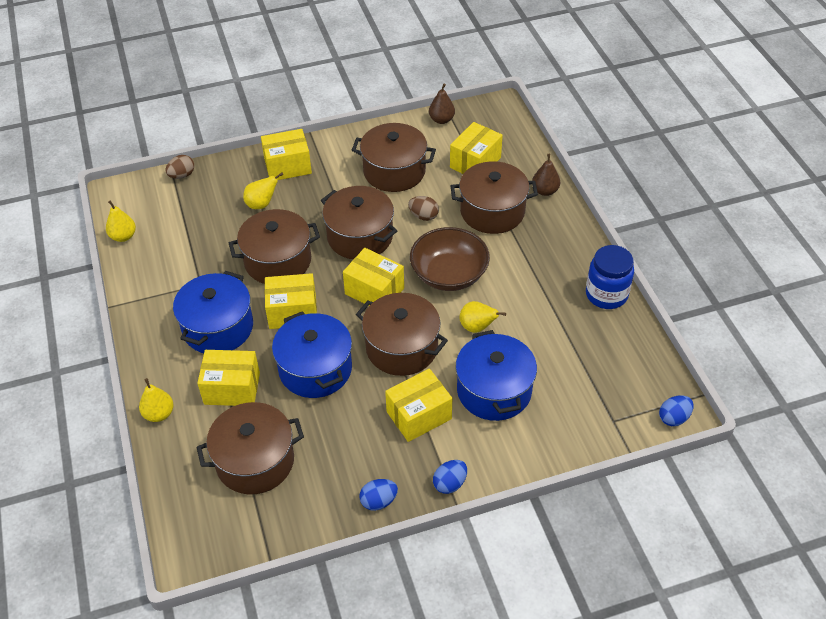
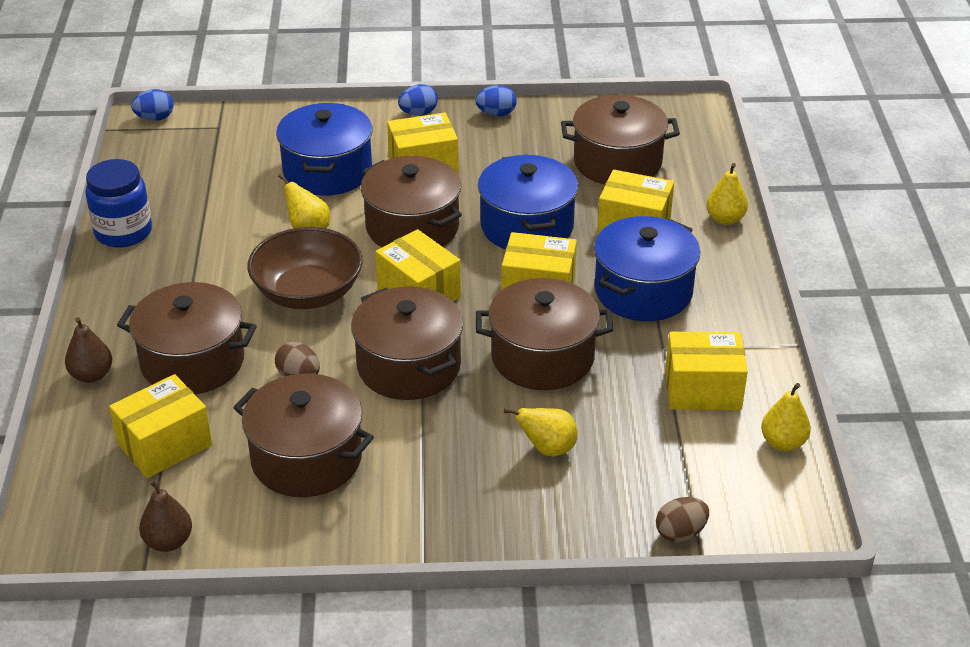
camera: 165 degrees left, 10 degrees down
(288, 166) = (485, 509): yellow box -> yellow box (703, 390)

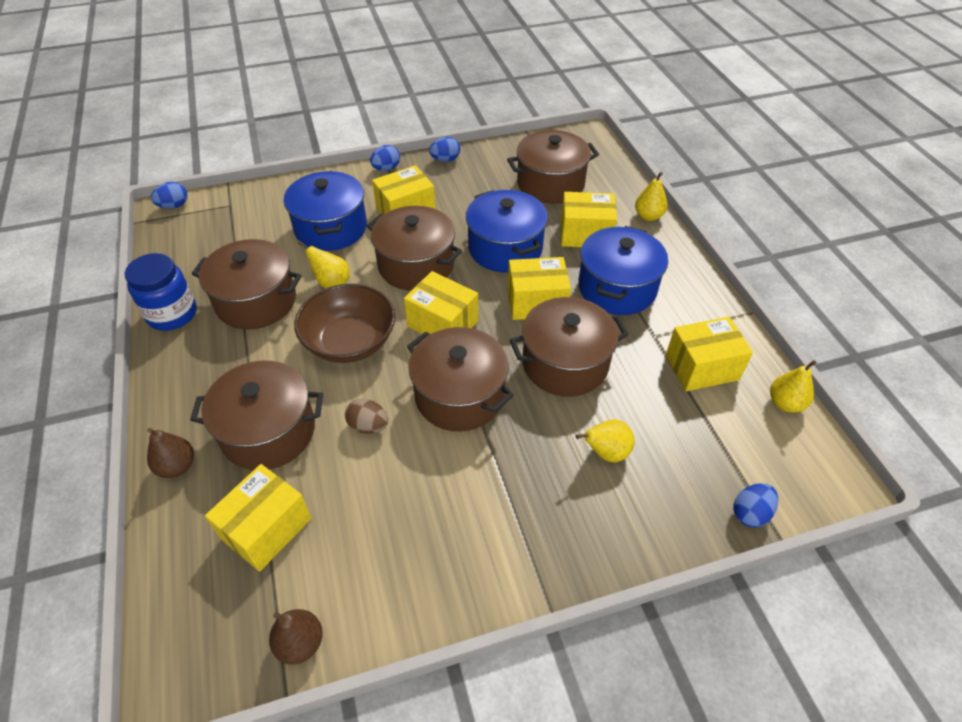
camera: 15 degrees left, 10 degrees up
(306, 459) = (403, 512): brown pot -> brown pot (256, 301)
(680, 533) = (750, 513): brown egg -> blue egg

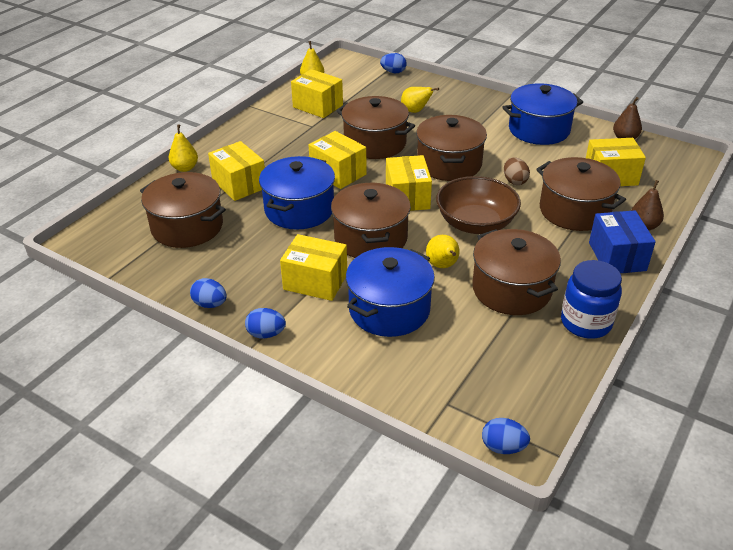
camera: 130 degrees left, 10 degrees down
(184, 402) = (617, 256): none -> blue box
(617, 288) = (284, 151): blue pot -> blue pot (539, 130)

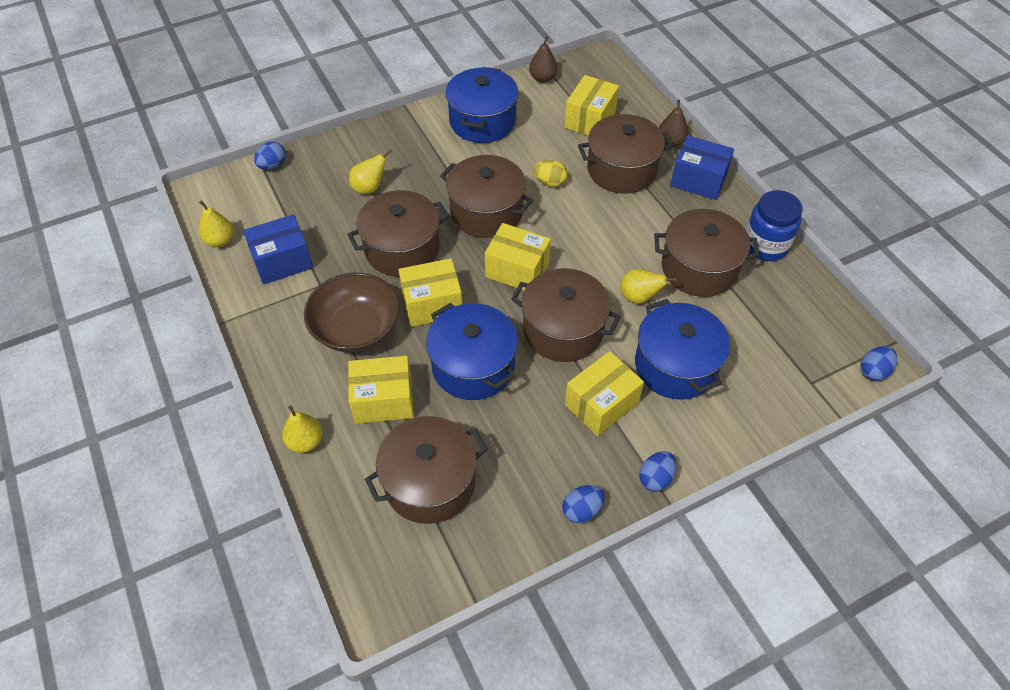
camera: 60 degrees left, 15 degrees up
(318, 106) = (282, 261): yellow box -> blue box
(475, 223) = (593, 242): brown bowl -> brown bowl (356, 329)
(514, 181) = (550, 182): brown egg -> yellow egg

